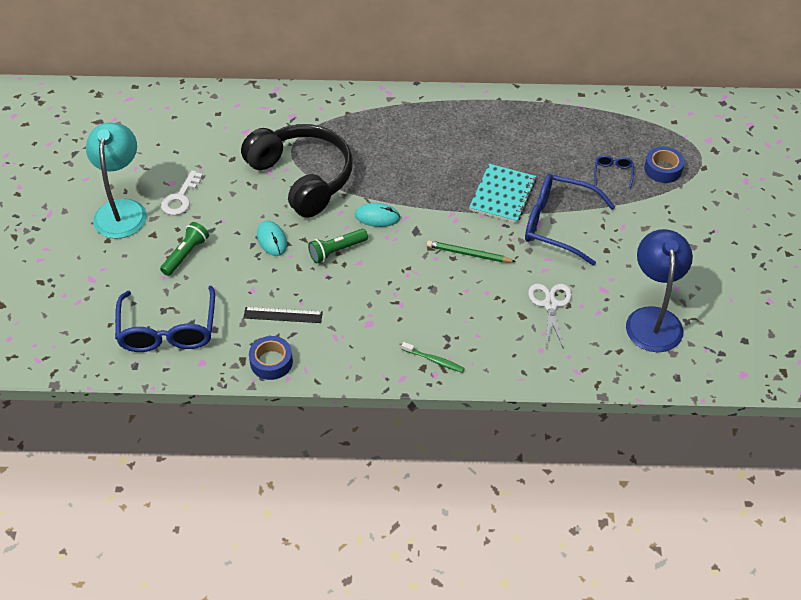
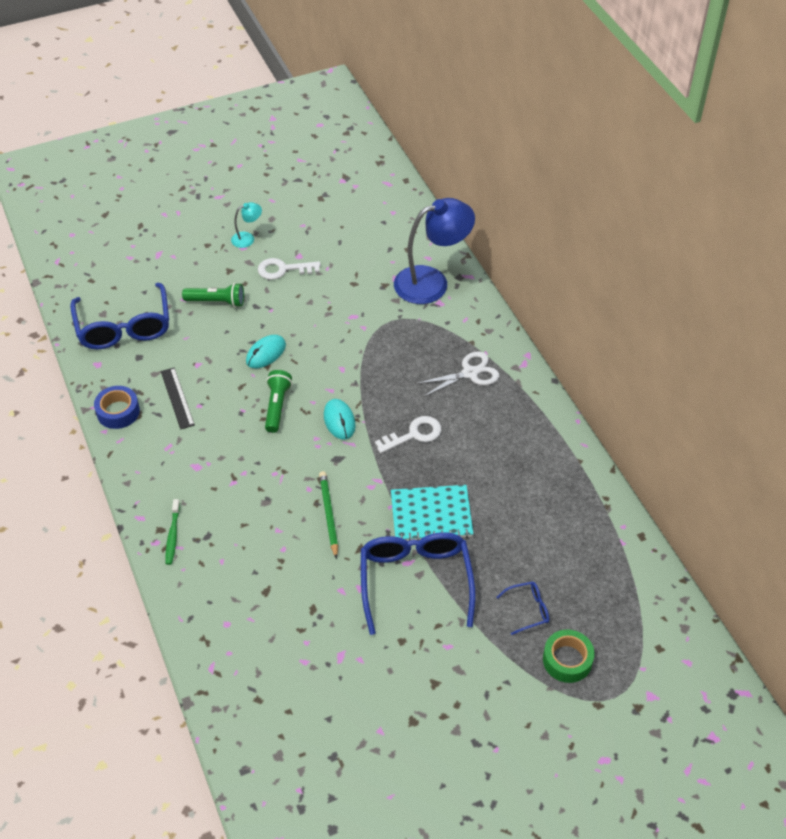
camera: 65 degrees right, 0 degrees up
(122, 210) = (247, 238): turquoise lamp -> turquoise lamp, size x0.44
(168, 330) = (124, 327): blue glasses -> blue glasses turned 75 degrees counterclockwise
(302, 177) = (359, 343): black headphones -> none
(336, 251) = (277, 406): green flashlight -> green flashlight turned 60 degrees clockwise
(419, 178) = (414, 434): none -> white key
(550, 304) = (294, 612): white scissors -> white scissors (470, 373)
(653, 319) = (320, 720): blue lamp -> blue lamp (432, 282)
(663, 169) = (567, 660): blue tape -> green tape

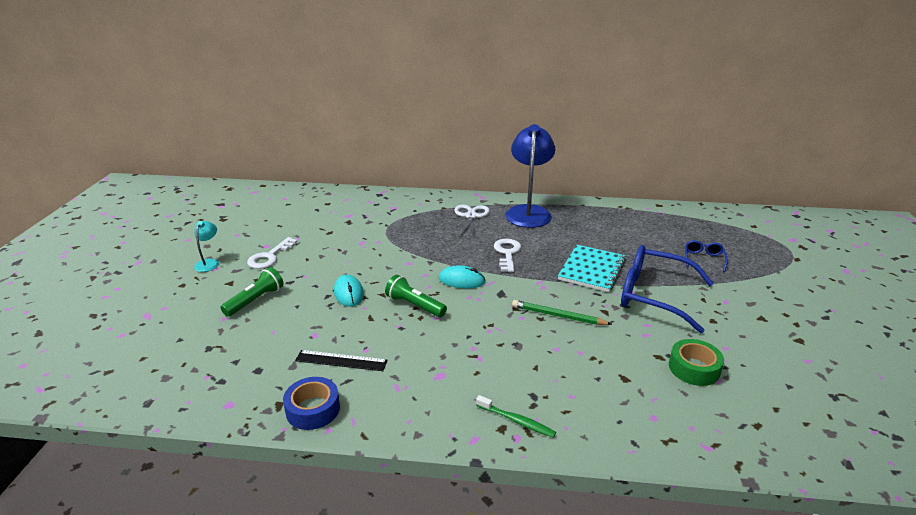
camera: 60 degrees left, 20 degrees down
(124, 327) = (204, 367): blue glasses -> none
(432, 282) = (370, 204): blue lamp -> blue lamp (528, 212)
(567, 660) = (754, 258): green tape -> green tape (694, 368)

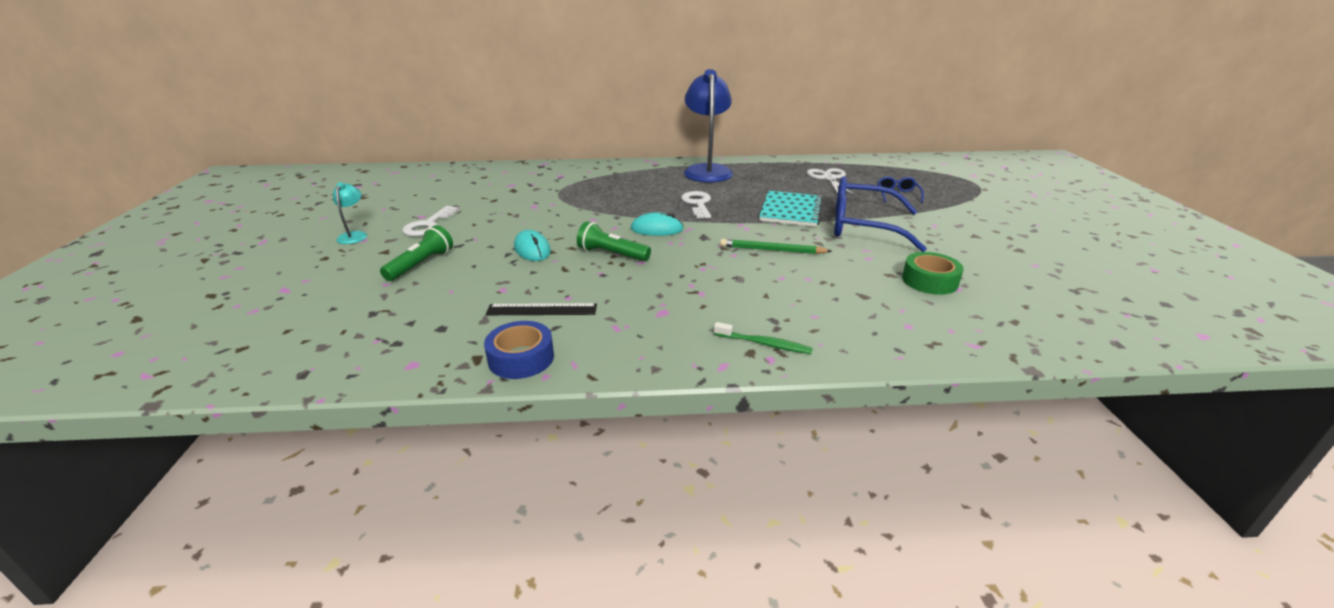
camera: 10 degrees left, 0 degrees up
(471, 216) = (647, 177): white scissors -> white scissors (829, 178)

